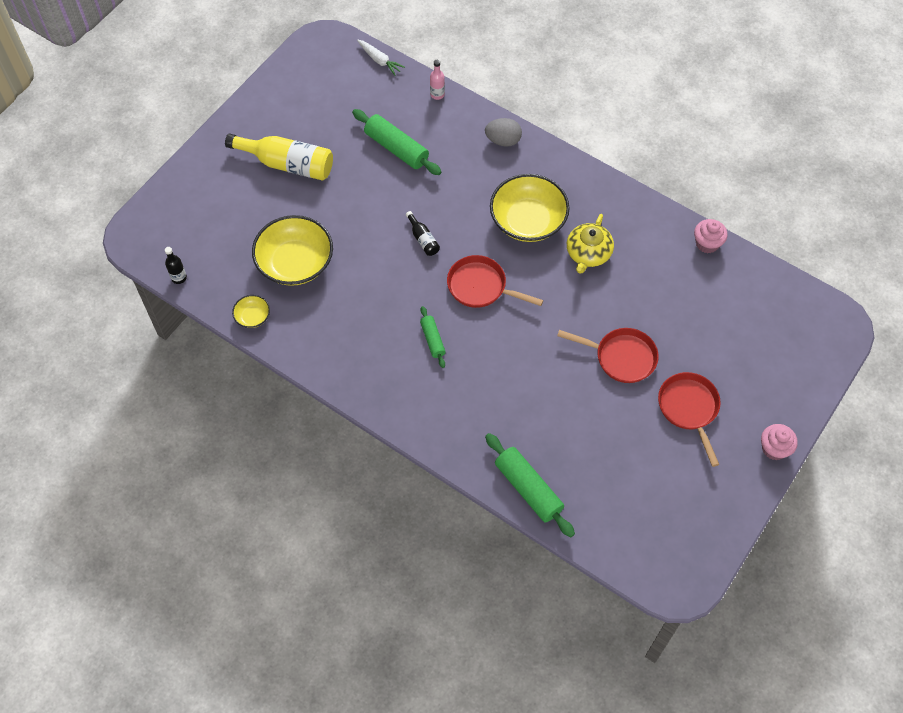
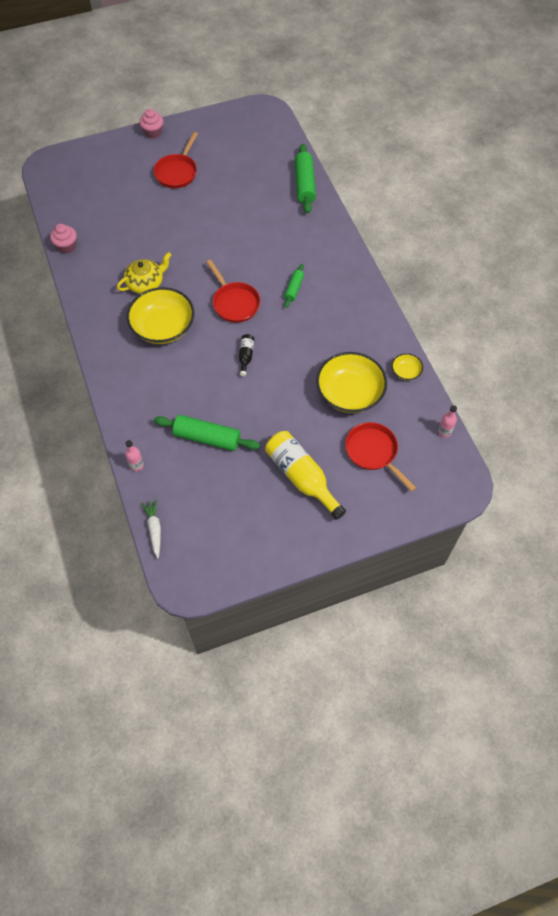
camera: 145 degrees left, 0 degrees up
(179, 278) = (444, 432): black bottle -> pink bottle
(396, 148) = (207, 438): green rolling pin -> green rolling pin turned 60 degrees counterclockwise
(503, 140) = (124, 395): grey egg -> none
(621, 357) = (188, 216): red pan -> red pan (373, 452)

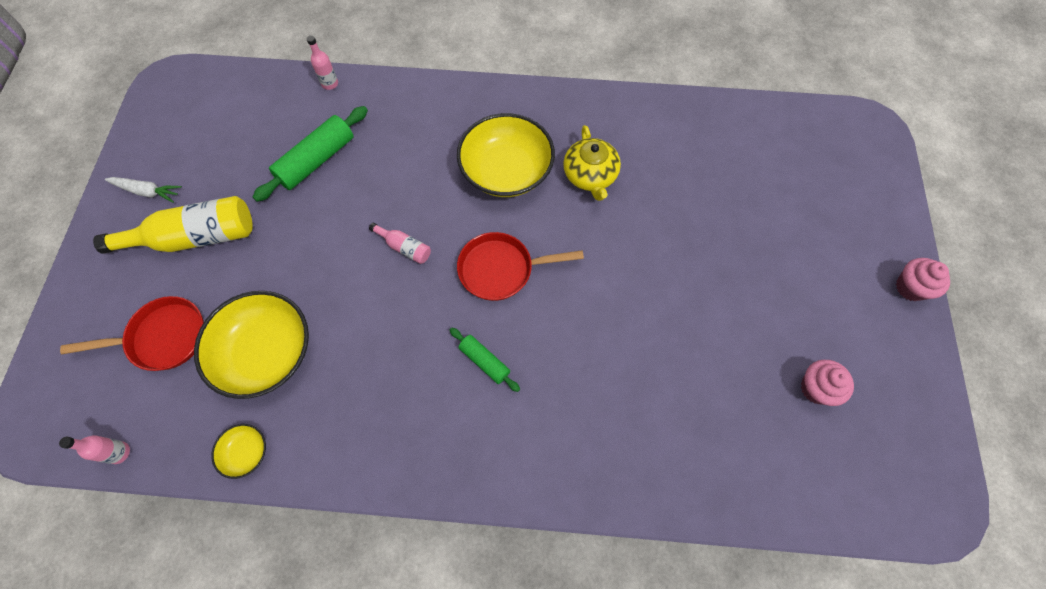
camera: 115 degrees right, 5 degrees up
(66, 246) = (697, 108): pink cupcake -> pink cupcake (816, 388)
(154, 529) = (245, 76): white carrot -> white carrot (147, 191)
(177, 172) = (802, 290): red pan -> none
(246, 356) = (404, 247): black bottle -> pink bottle
(304, 184) = (705, 487): green rolling pin -> none

